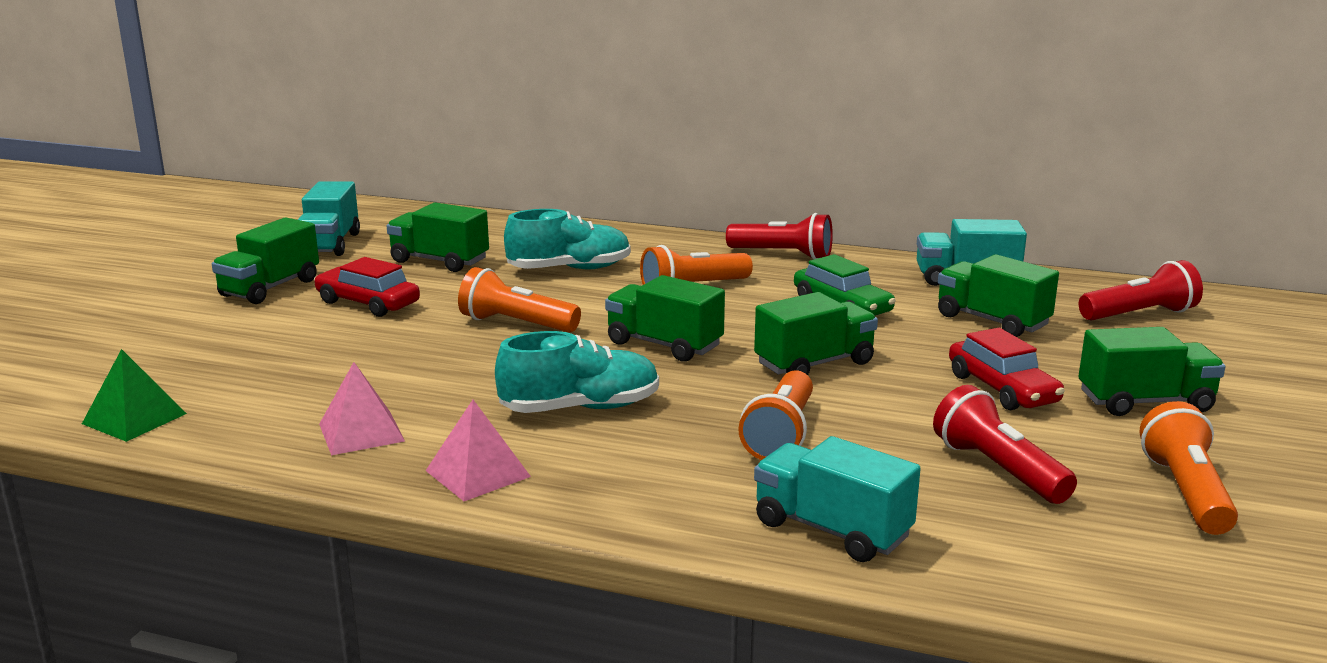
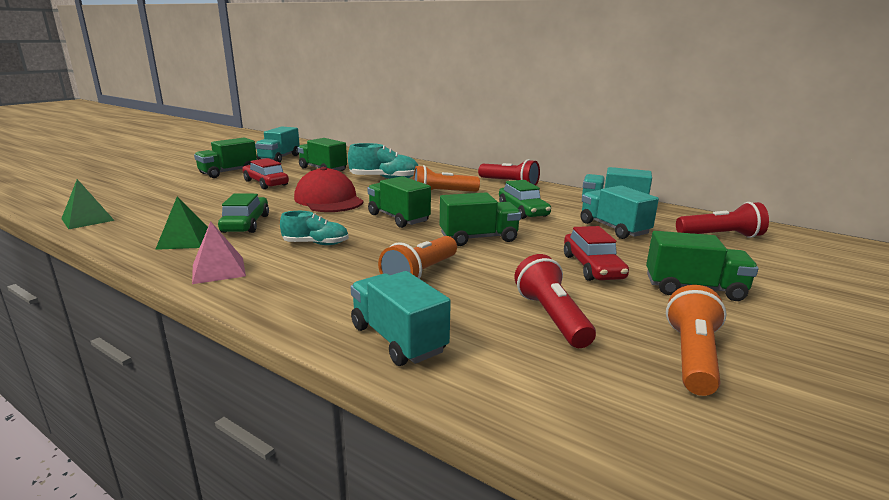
camera: 15 degrees right, 0 degrees up
(361, 432) = (185, 240): pink pyramid -> green pyramid
(427, 388) = (246, 224): none -> green car
(516, 324) = (328, 199): orange flashlight -> red cap
(580, 408) = (316, 244): turquoise shoe -> turquoise shoe, size x0.66
(992, 321) = (613, 228): green truck -> turquoise truck

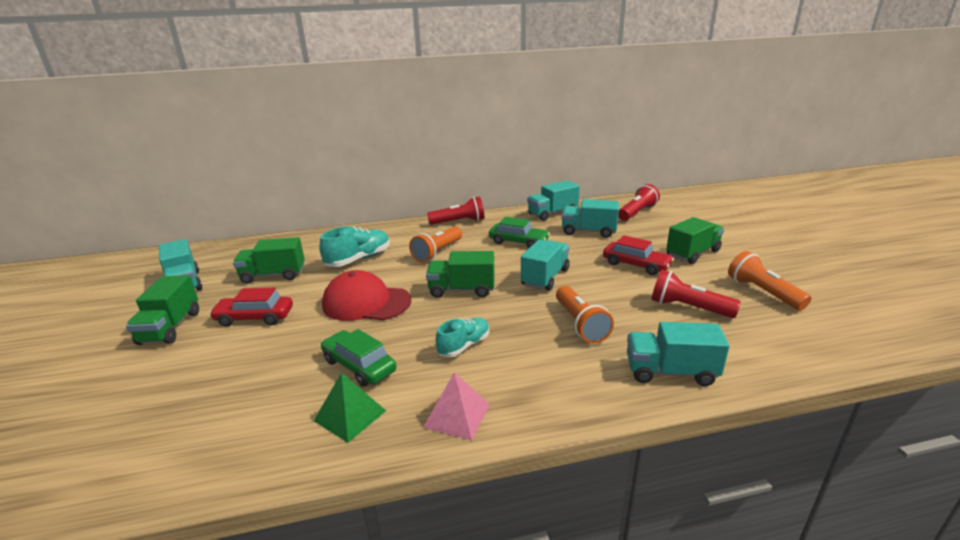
camera: 45 degrees left, 5 degrees up
(88, 219) = (158, 476): green pyramid -> none
(478, 238) = (545, 277): green truck -> turquoise truck

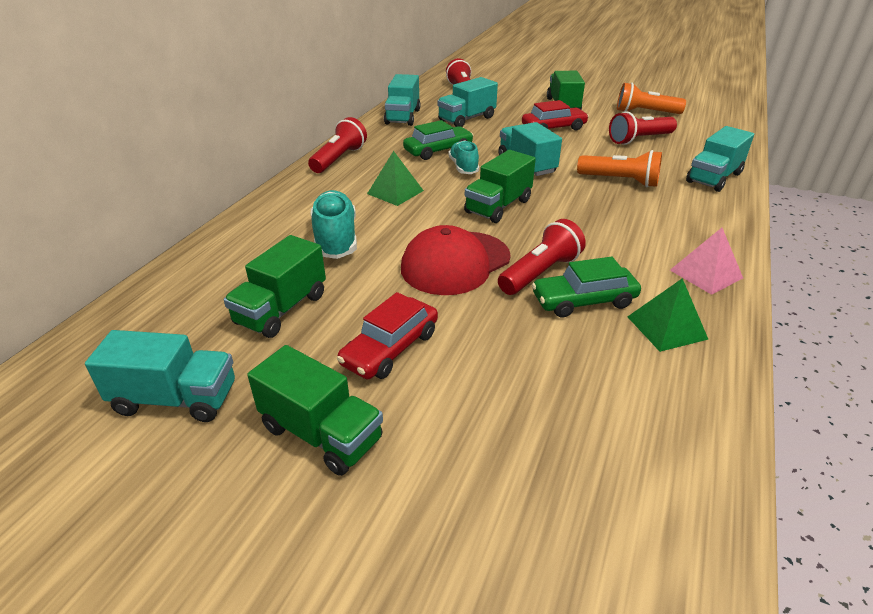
camera: 55 degrees left, 10 degrees up
(382, 336) = (540, 273): none -> red flashlight
(437, 252) = (395, 192): orange flashlight -> green pyramid
(464, 345) = (602, 237): turquoise shoe -> turquoise shoe (463, 167)

